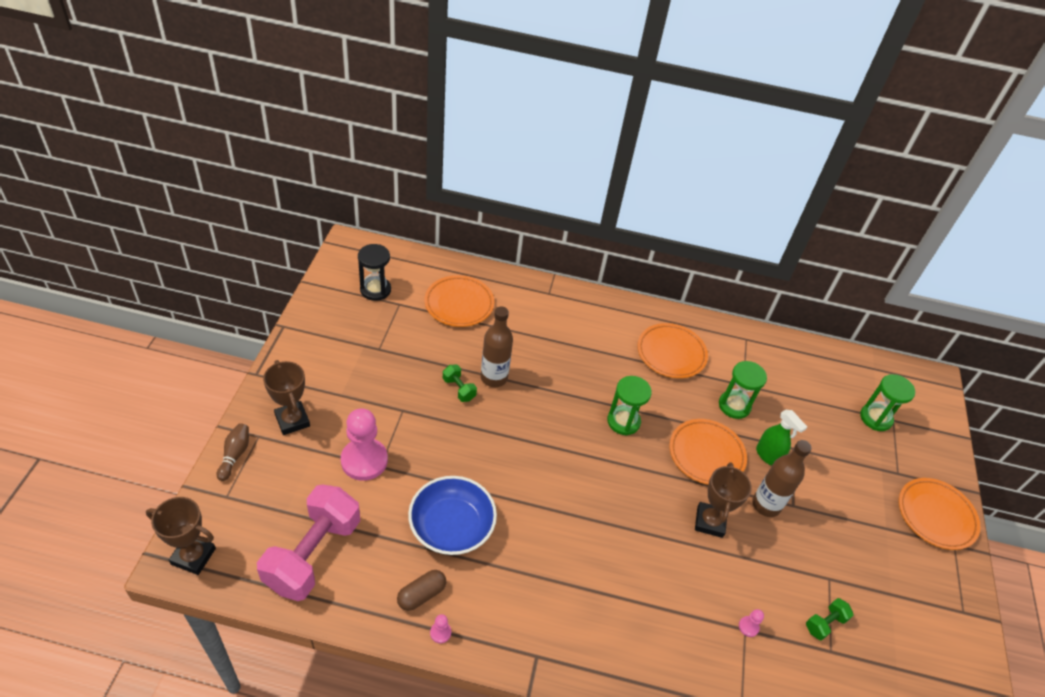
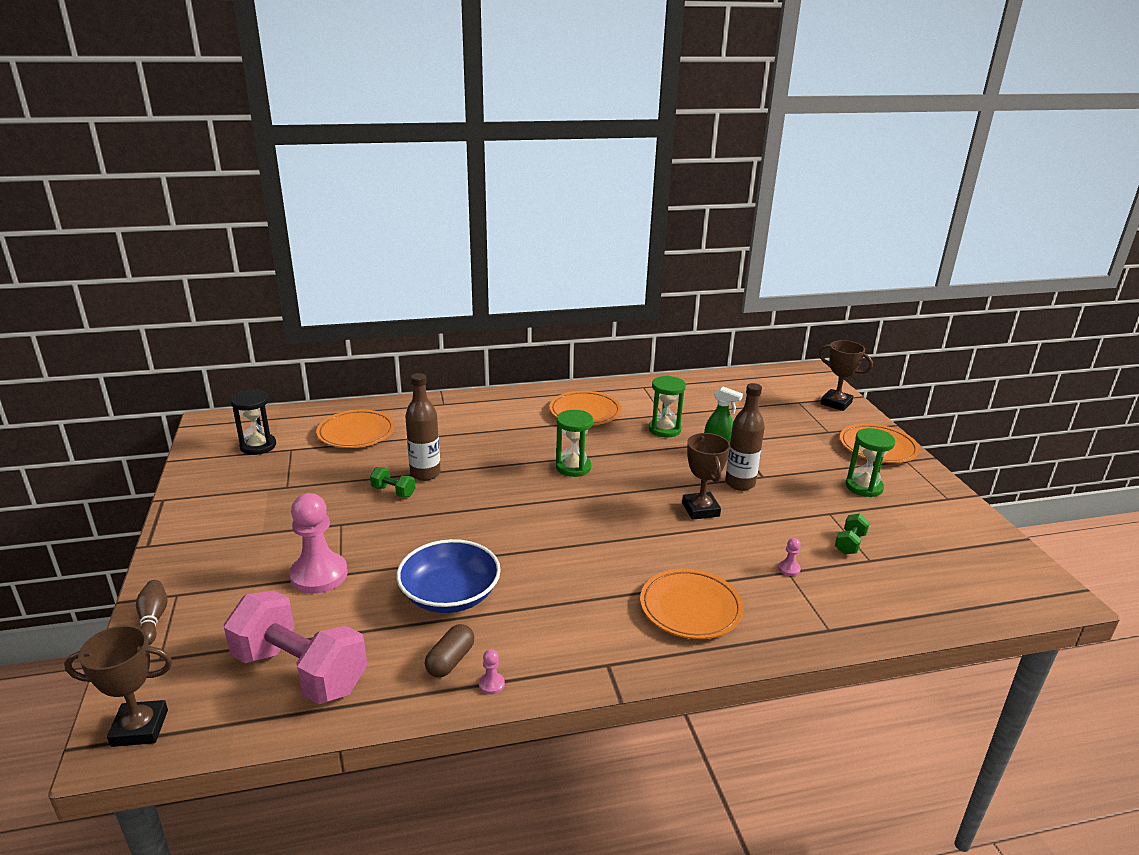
camera: 20 degrees left, 20 degrees down
(292, 420) = (213, 569): brown trophy -> brown trophy (836, 403)
(313, 554) = (300, 671): pink dumbbell -> pink dumbbell turned 60 degrees counterclockwise
(706, 454) = (664, 467): orange plate -> orange plate (690, 608)
(875, 418) = (784, 404): green hourglass -> green hourglass (864, 487)

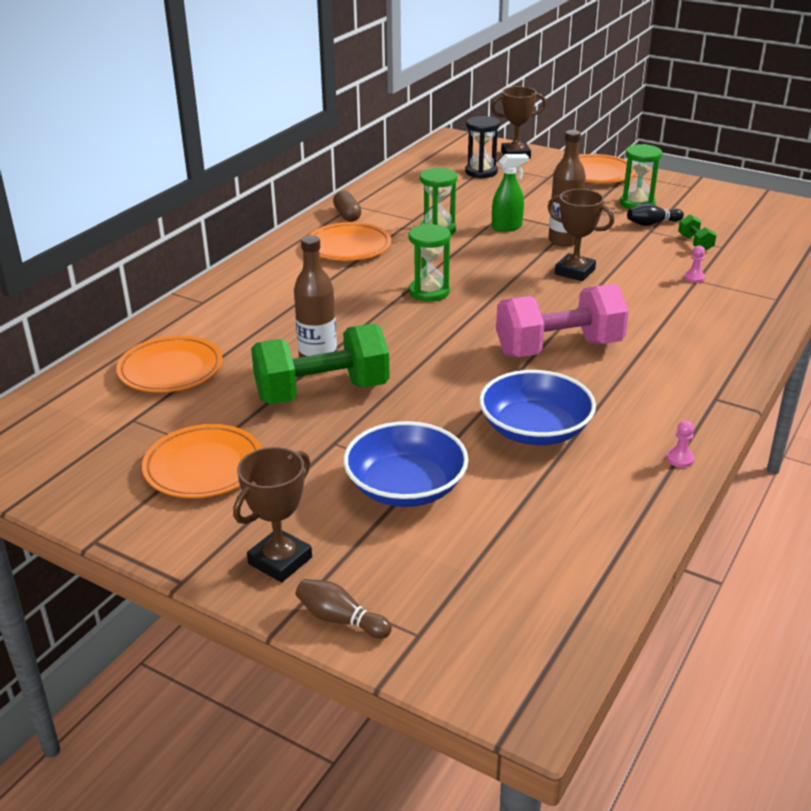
camera: 45 degrees left, 5 degrees up
(140, 728) = (520, 681): brown trophy -> brown trophy (280, 560)
(258, 446) = (86, 437): black hourglass -> black hourglass (481, 172)
(300, 671) = (547, 551): pink dumbbell -> pink dumbbell (558, 348)
(319, 575) = (406, 487): pink pawn -> blue bowl
(393, 491) = (322, 392): green dumbbell -> green dumbbell, size x2.35
(450, 660) = (627, 466): brown capsule -> brown capsule (347, 215)
(690, 608) = (691, 335): orange plate -> orange plate (204, 467)
(843, 509) = (652, 223): none -> black bowling pin

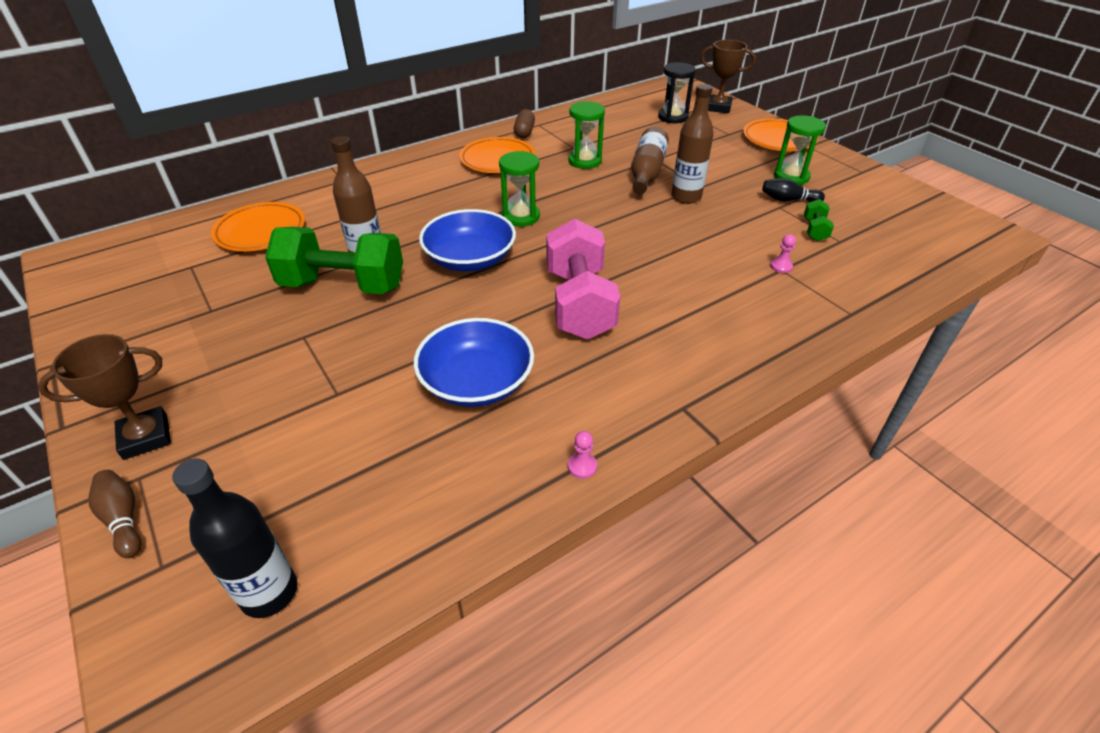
camera: 25 degrees right, 10 degrees up
(204, 467) = (190, 325): orange plate -> none
(406, 487) = (312, 402): blue bowl -> blue bowl (470, 259)
(507, 227) = (647, 172): green spray bottle -> brown bottle
(530, 616) = (269, 592): none -> black bottle
(558, 348) = (579, 303): pink dumbbell -> pink dumbbell turned 75 degrees clockwise
(574, 272) = (667, 230): brown trophy -> none

